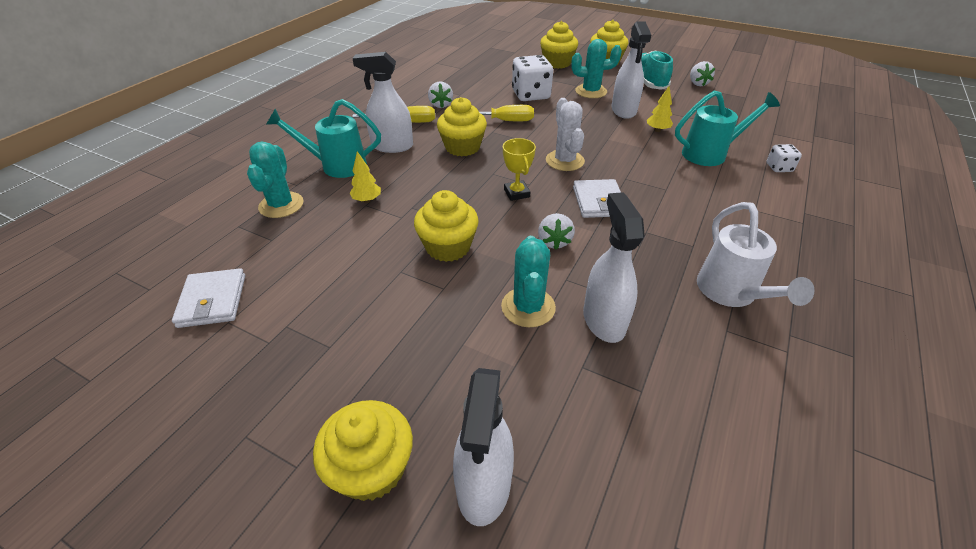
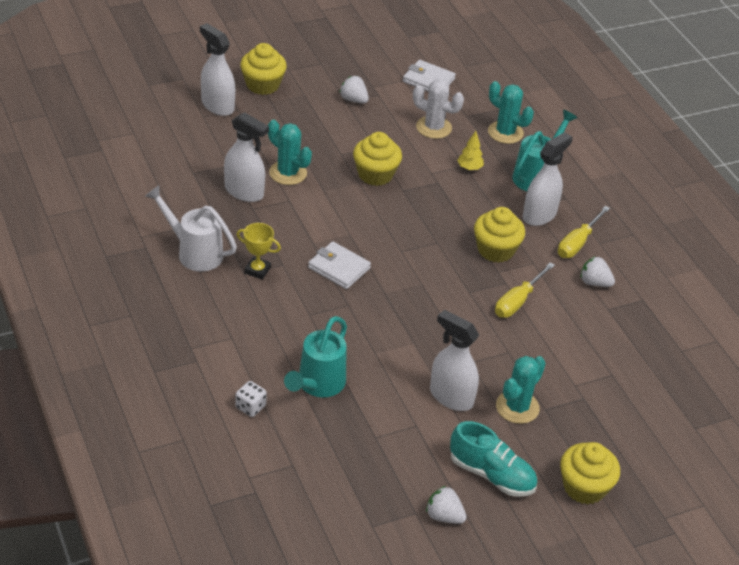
camera: 125 degrees right, 0 degrees up
(516, 193) = (397, 237): yellow trophy -> yellow trophy (257, 270)
(530, 95) = (555, 356): white dice -> none
(554, 241) = (325, 218): white strawberry -> white strawberry (353, 100)
(557, 63) = (622, 439): yellow cupcake -> none
(564, 161) = (410, 290): white cactus -> white cactus (433, 127)
(657, 130) = (390, 387): yellow tree -> none

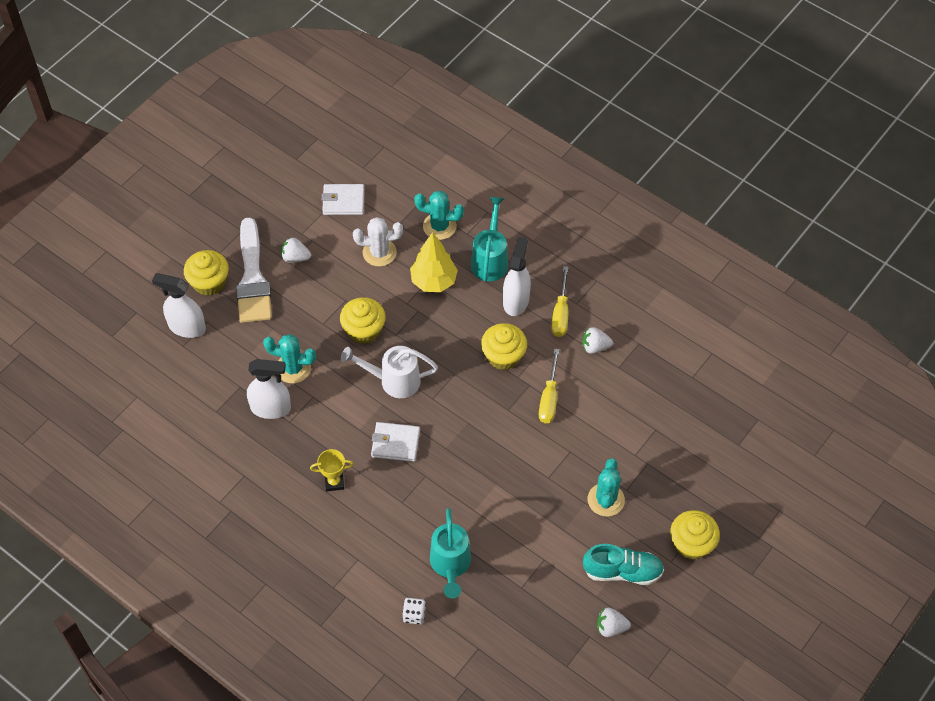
camera: 25 degrees left, 15 degrees up
(194, 252) = (273, 493): white watering can -> white watering can (394, 381)
(303, 98) = (253, 278): none -> white brush
(451, 397) = (553, 518): white spray bottle -> none
(469, 168) = (433, 281): yellow tree -> yellow tree, size x1.92

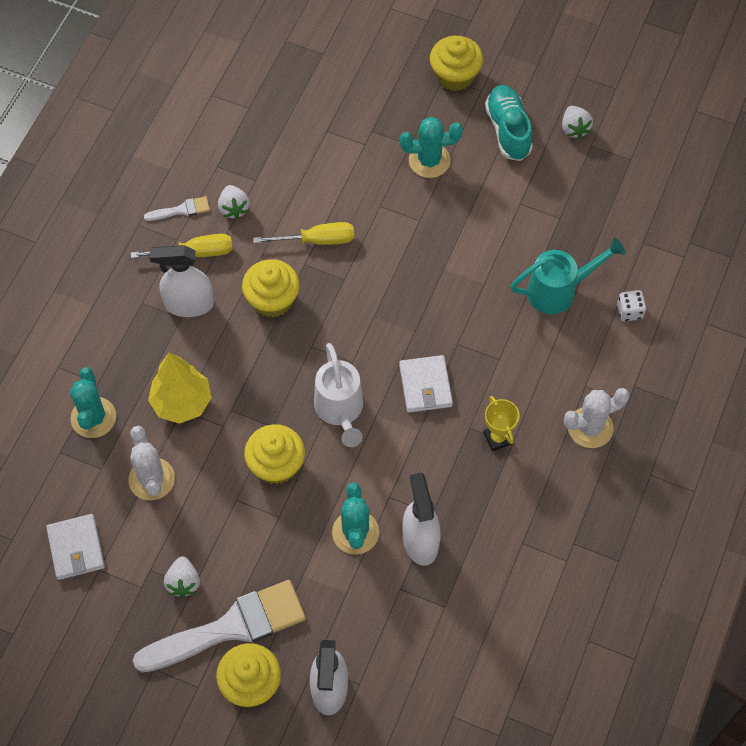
camera: 105 degrees left, 5 degrees up
(320, 551) = (590, 427): none -> white cactus
(490, 260) = (134, 346): turquoise watering can -> none
(603, 311) = (181, 210): none -> white brush

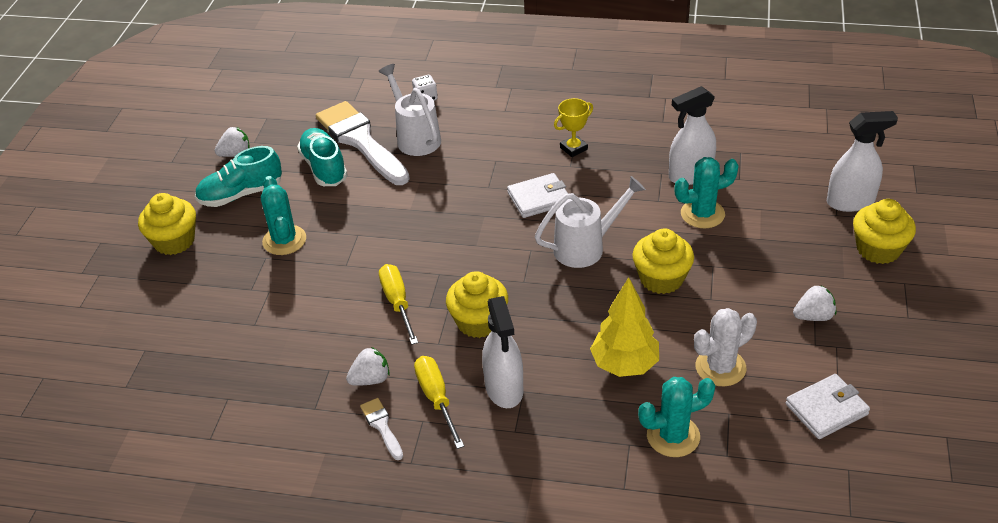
camera: 100 degrees left, 20 degrees down
(230, 627) = (837, 274): white brush -> white brush (361, 141)
(530, 203) = (324, 168): none -> turquoise shoe
(558, 291) = (415, 138): turquoise watering can -> white watering can
(590, 427) = (543, 102): white cactus -> none

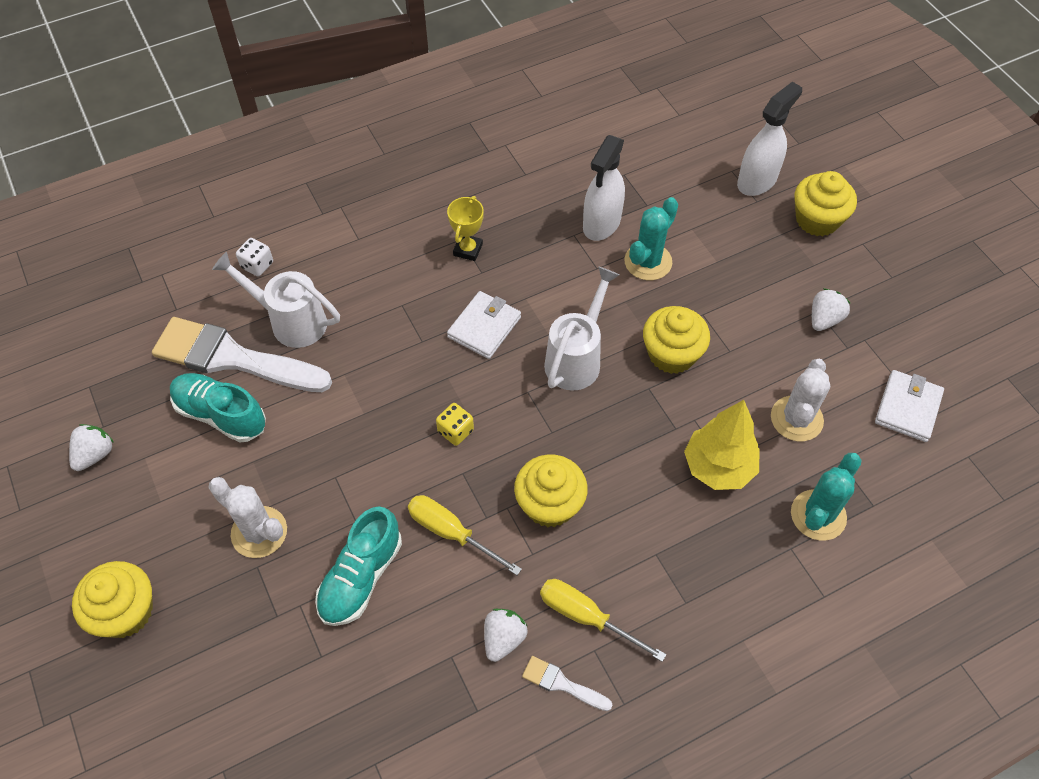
camera: 40 degrees left, 15 degrees up
(241, 194) = (152, 503): turquoise shoe -> turquoise shoe (361, 577)
(284, 240) = (259, 532): turquoise cactus -> white cactus
(458, 248) = (455, 431): none -> yellow dice
(504, 388) = (637, 563): white spray bottle -> none

